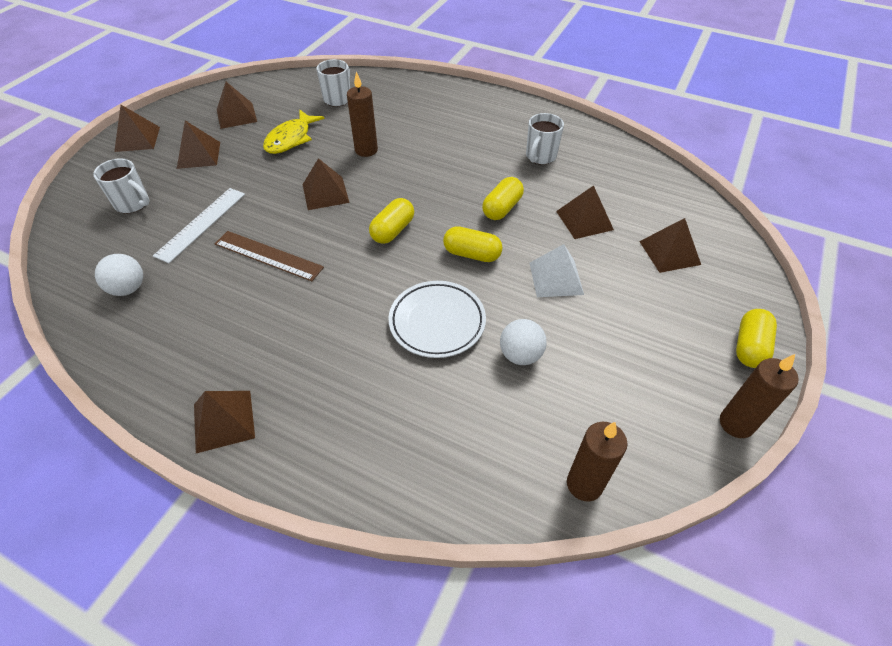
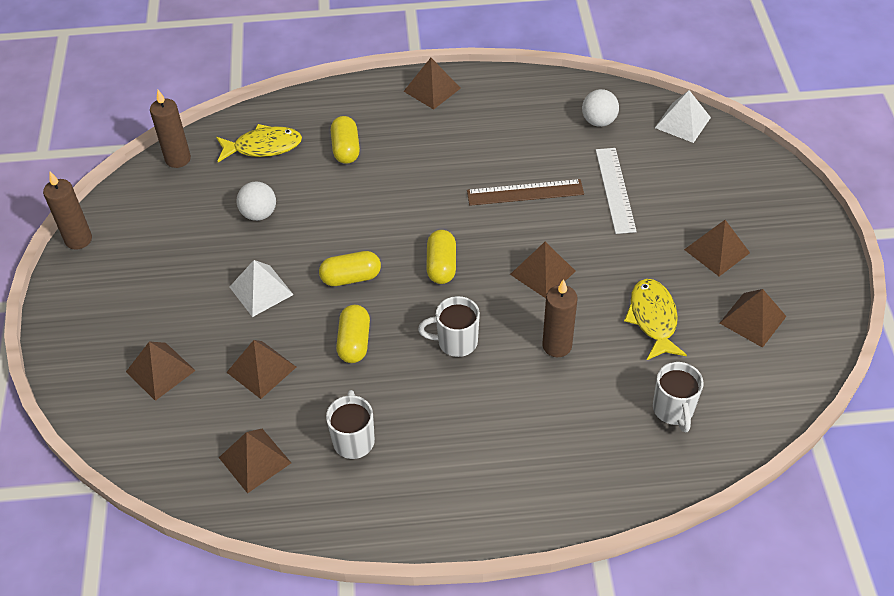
camera: 150 degrees right, 0 degrees up
(71, 251) = (682, 122): none -> white pyramid
(133, 204) = (698, 177): white mug -> white mug (456, 342)
(137, 139) = (803, 237): brown pyramid -> brown pyramid (254, 460)
(437, 322) = (339, 207): white plate -> none
(470, 444) = (263, 147): none -> yellow fish
(749, 347) = (71, 305): yellow capsule -> yellow capsule (346, 149)

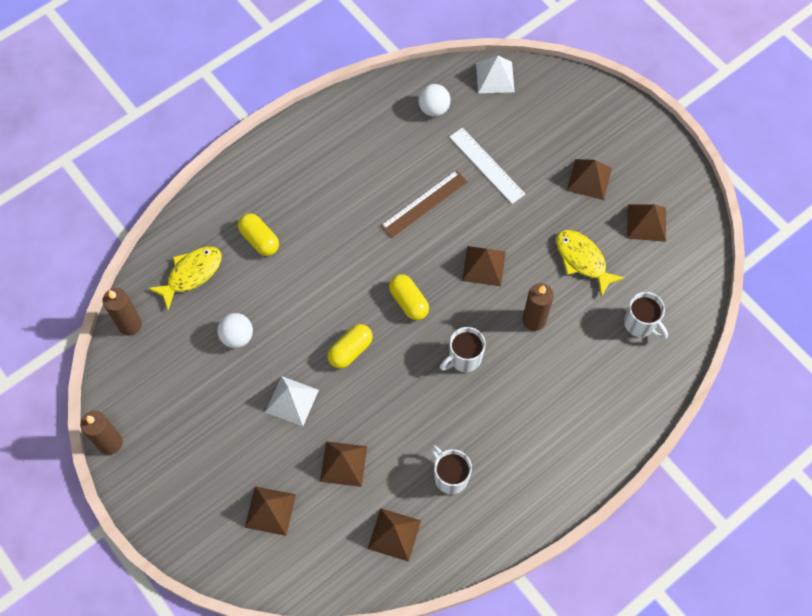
camera: 35 degrees left, 15 degrees up
(354, 342) = (393, 401): yellow capsule -> none
(432, 89) = (285, 146): brown pyramid -> none

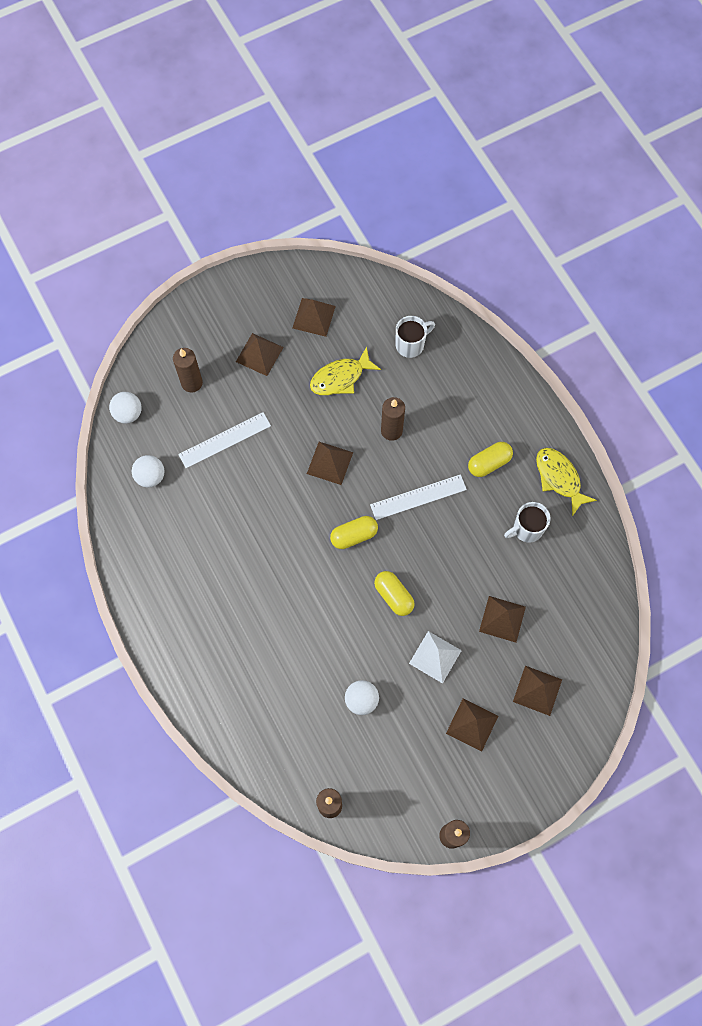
camera: 80 degrees left, 5 degrees up
(191, 274) = (286, 738): yellow fish -> yellow fish (559, 478)
(259, 240) = (261, 665): yellow capsule -> yellow capsule (489, 463)
(394, 534) = (572, 585): brown pyramid -> brown pyramid (472, 724)
(424, 204) = (254, 504): brown ruler -> none
(464, 358) = (418, 497): white mug -> white ruler
(495, 77) = (128, 413): white pyramid -> white ball
(541, 125) = (192, 383): none -> brown candle

